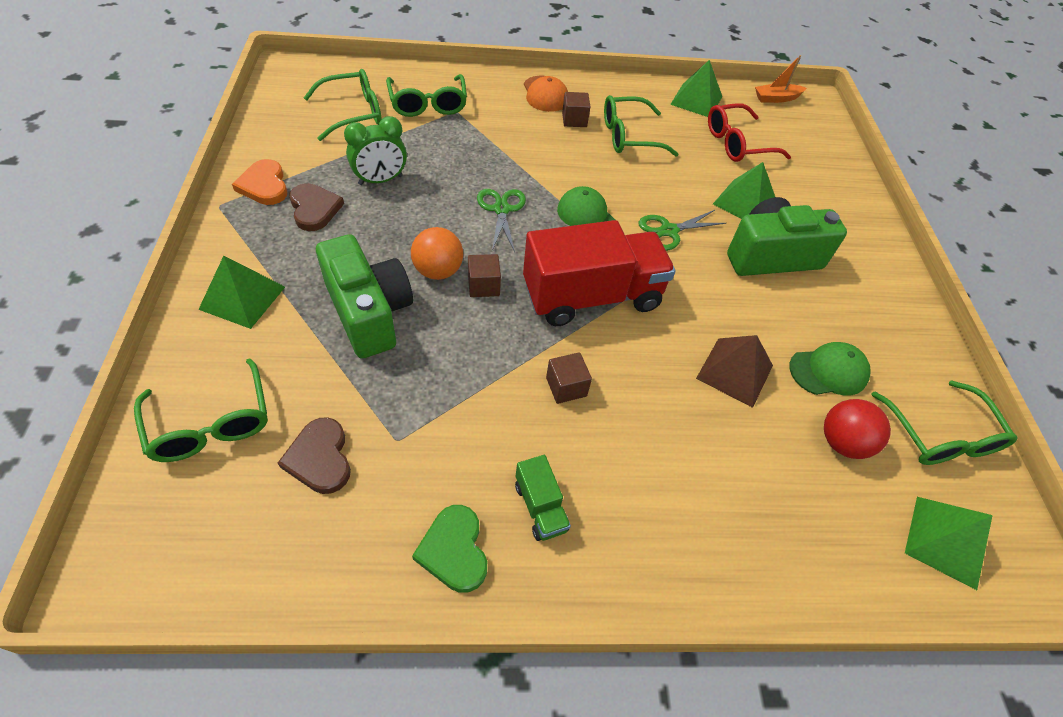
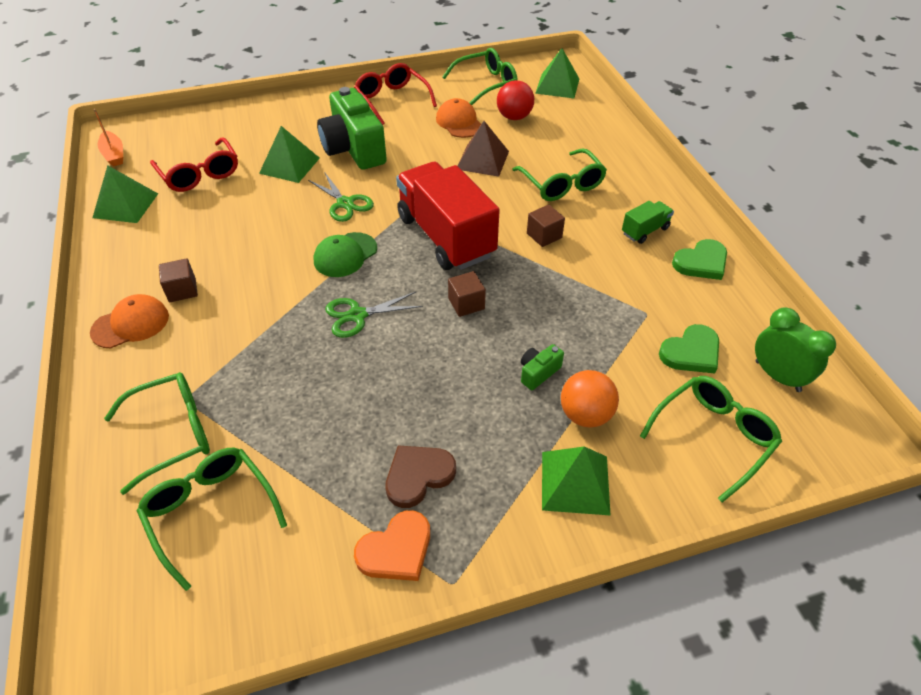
camera: 100 degrees left, 5 degrees down
(320, 458) = (691, 352): brown heart -> green heart
(369, 312) = (538, 372): green camera -> green camera, size x0.42
(380, 180) = (345, 430): green clock -> green clock (777, 376)
(438, 271) = (463, 339): orange ball -> orange ball (585, 415)
(628, 136) = (205, 245): green glasses -> green glasses (562, 184)
(828, 371) = (459, 122): green cap -> orange cap
(885, 313) = (392, 100): none -> red glasses

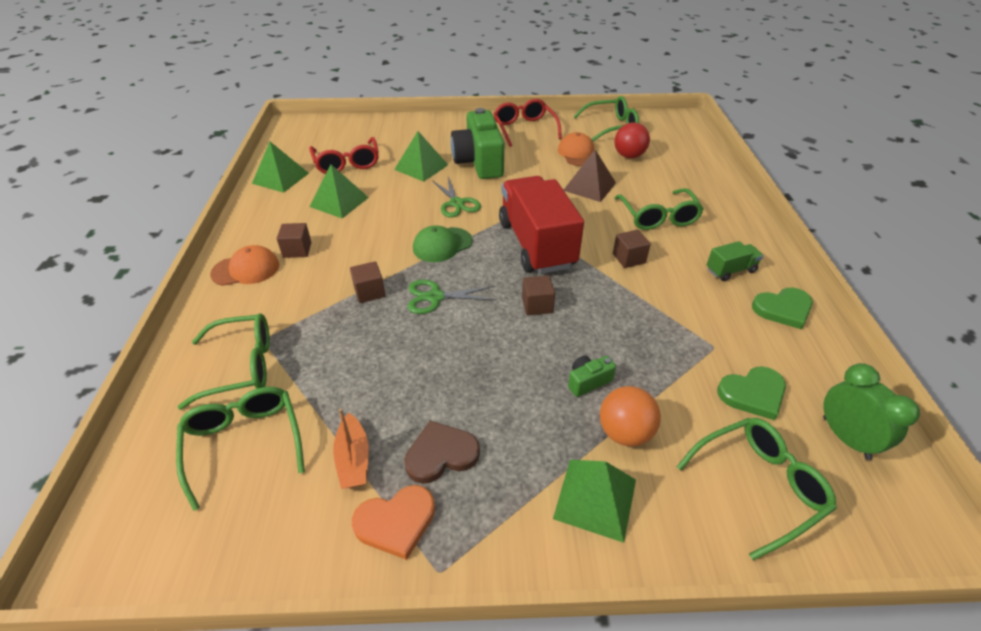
camera: 15 degrees right, 5 degrees down
(114, 154) = (287, 140): orange boat -> orange boat (353, 459)
(284, 323) = (369, 292): none -> brown cube
(557, 86) = (676, 136): green pyramid -> green pyramid (339, 202)

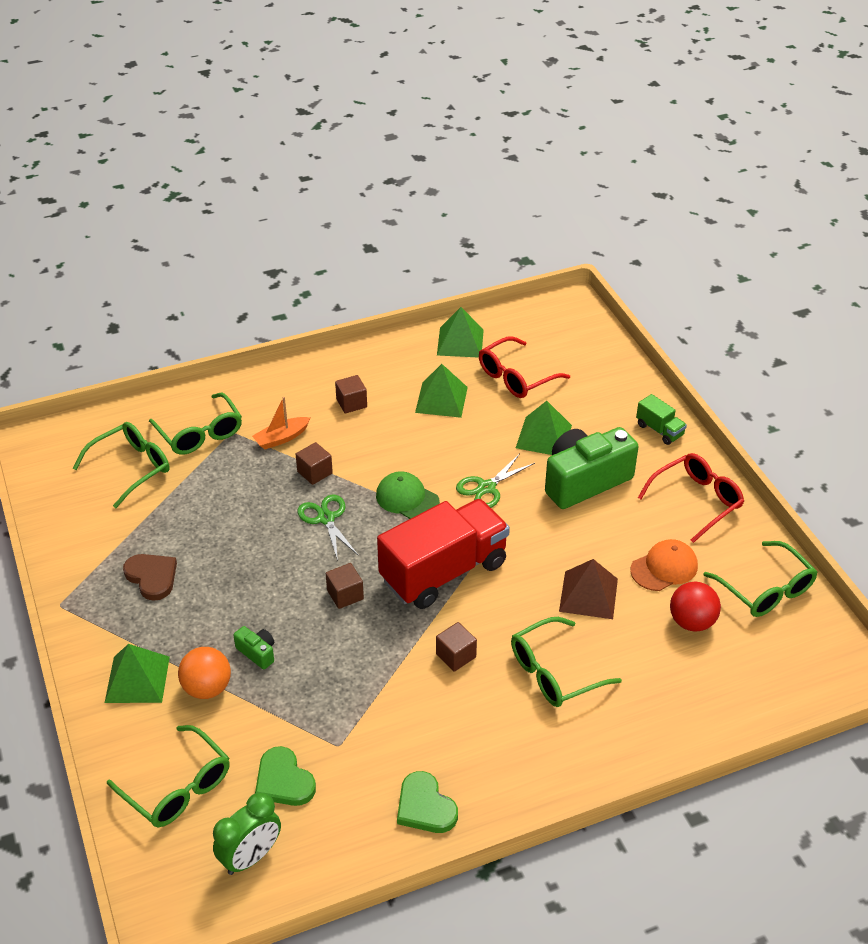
camera: 70 degrees right, 0 degrees up
(246, 269) = (310, 384): orange cap -> none
(353, 459) = (134, 530): orange boat -> orange boat (281, 438)
(396, 522) = (90, 571): orange heart -> none
(730, 270) = (476, 753): green truck -> green truck (659, 430)

